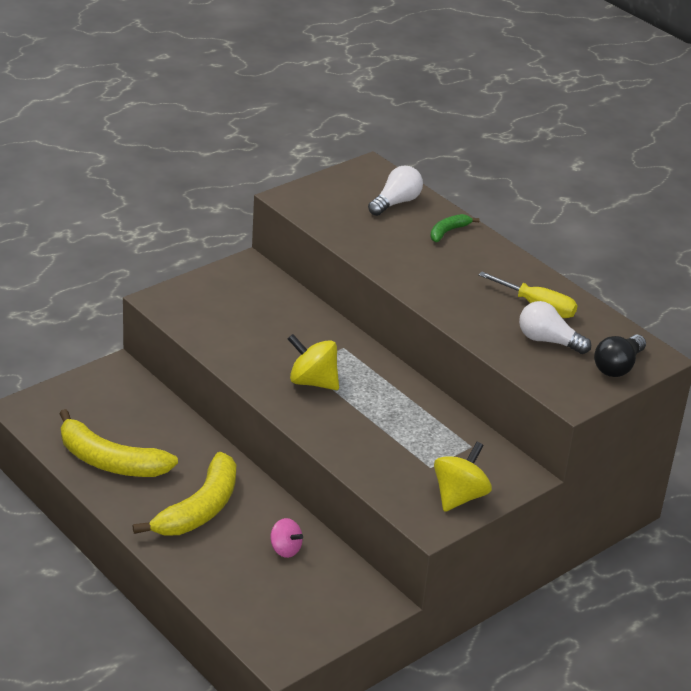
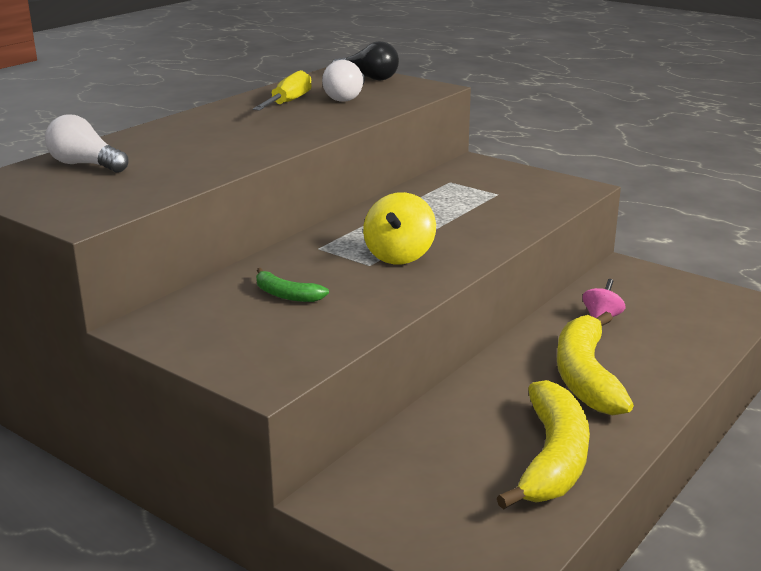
camera: 100 degrees left, 10 degrees down
(199, 509) = (586, 376): yellow banana -> yellow banana turned 105 degrees counterclockwise
(448, 232) = (151, 139): green banana -> green banana (286, 295)
(459, 496) = (529, 180): yellow spinning top -> none

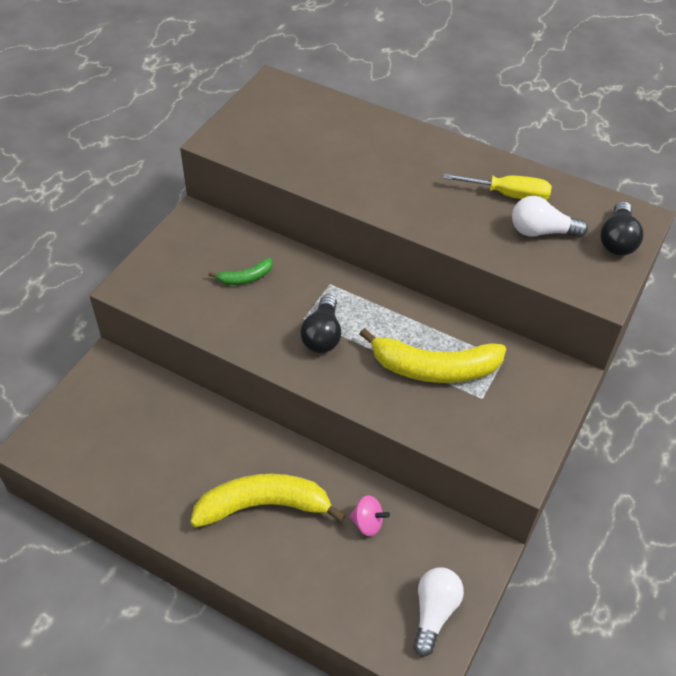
camera: 80 degrees right, 25 degrees up
(85, 165) = (318, 116): white light bulb -> white light bulb (434, 612)
(286, 295) = (245, 278): green banana -> green banana turned 135 degrees counterclockwise
(399, 256) = (322, 335): yellow spinning top -> black light bulb
(552, 458) = (149, 480): yellow banana -> yellow banana (434, 368)

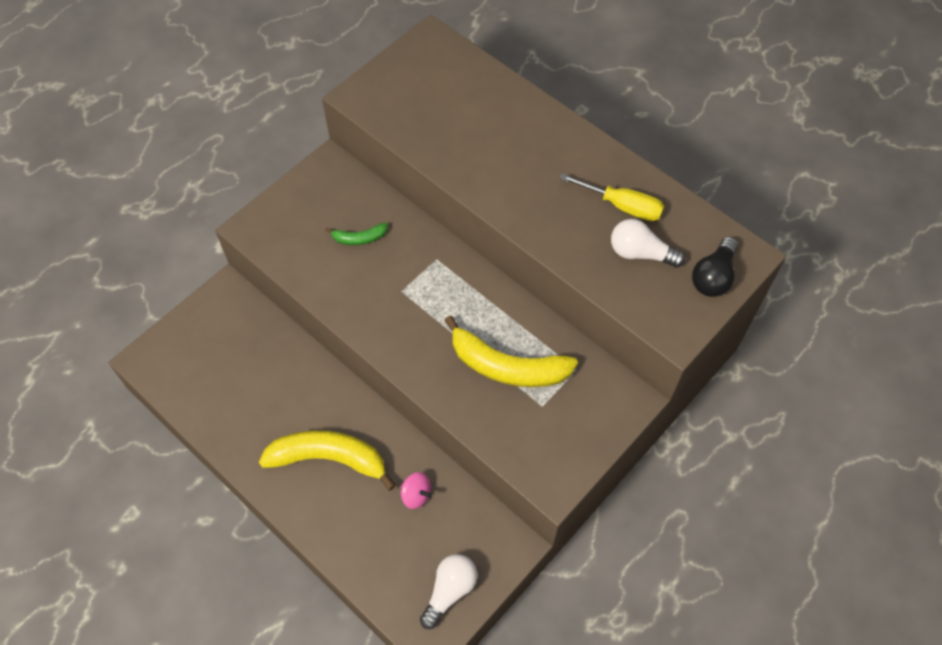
camera: 15 degrees right, 10 degrees up
(322, 335) = (413, 312): black light bulb -> none

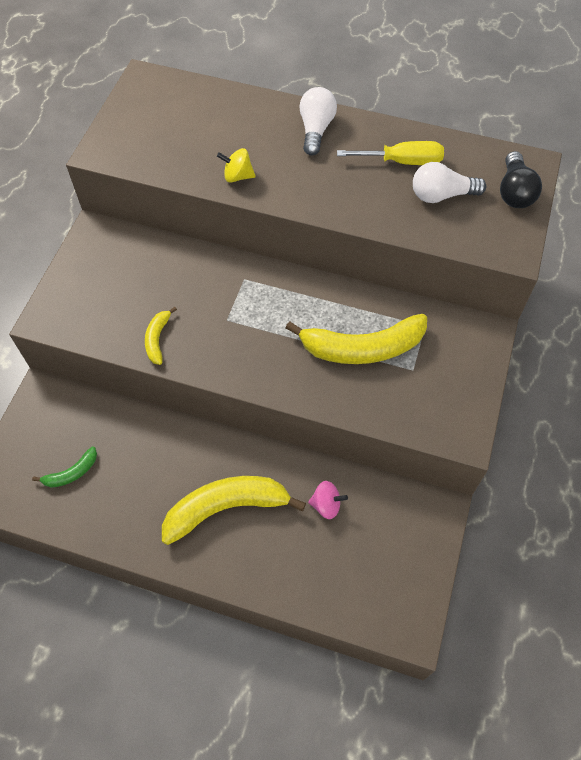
camera: 25 degrees left, 0 degrees up
(333, 284) = (157, 339): none -> yellow banana
(359, 238) = (160, 287): green banana -> green banana (71, 473)
(450, 591) = (405, 578): white light bulb -> white light bulb (316, 129)
(463, 164) = (237, 176): none -> yellow spinning top

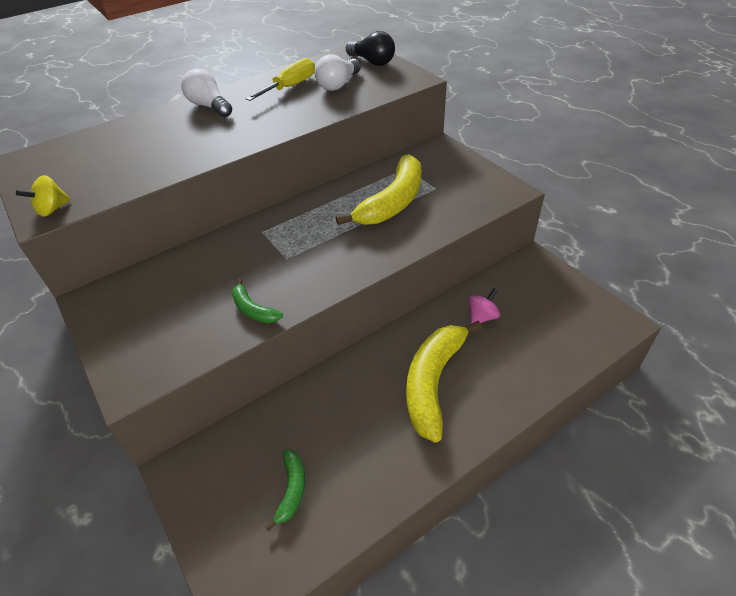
camera: 50 degrees left, 15 degrees down
(157, 339) = (253, 309): yellow banana -> green banana
(237, 176) = (192, 155): yellow spinning top -> yellow spinning top (52, 209)

